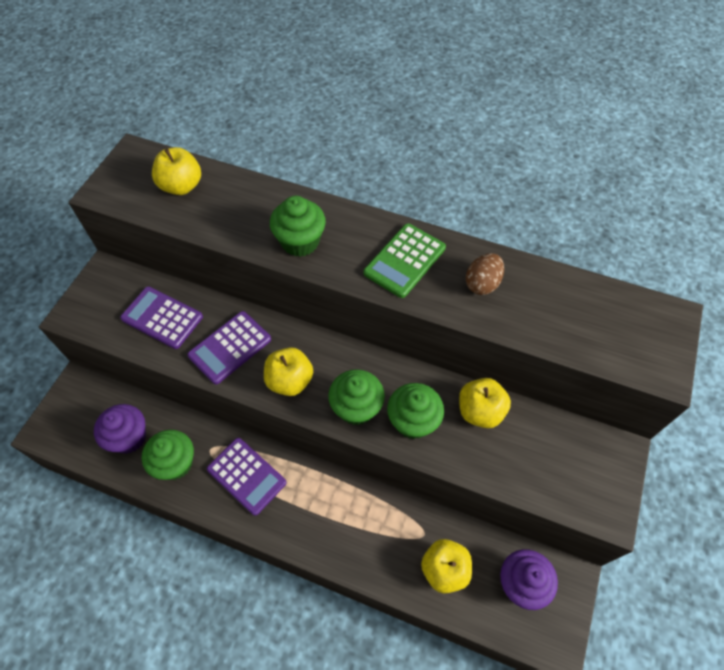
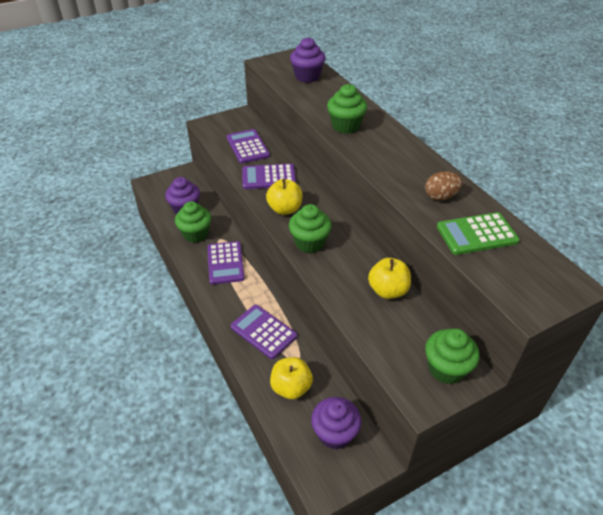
camera: 40 degrees right, 15 degrees down
(181, 186) = (307, 76): yellow apple -> purple cupcake
(363, 529) = (263, 332): none -> purple calculator
(405, 261) = (400, 162): green calculator -> green calculator (476, 234)
(413, 421) = (337, 269): green cupcake -> green cupcake (446, 369)

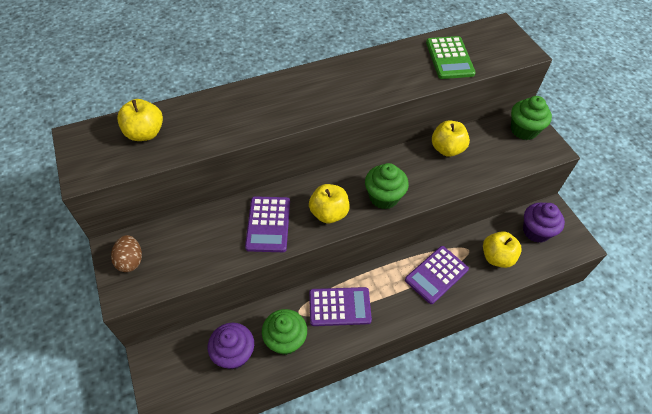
camera: 85 degrees left, 10 degrees up
(247, 147) = (198, 243): purple calculator -> none
(307, 76) = (145, 133): purple cupcake -> yellow apple
(345, 126) = (271, 113): green cupcake -> none
(440, 196) = (400, 68): brown egg -> brown egg (130, 260)

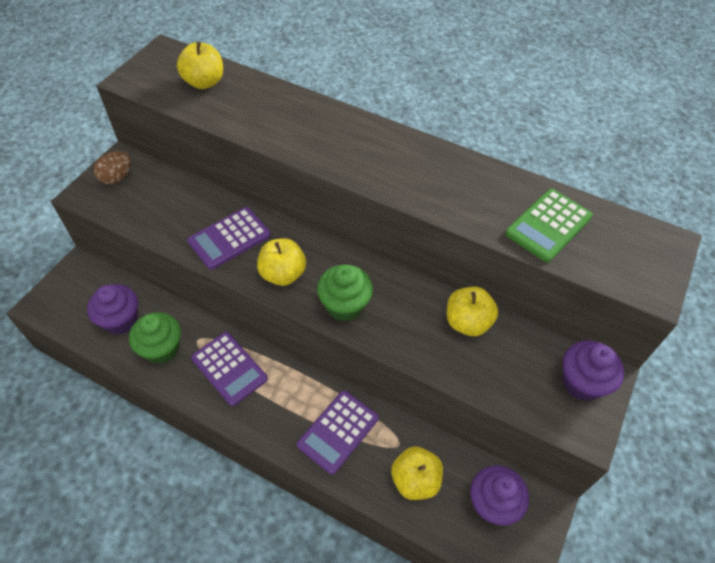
camera: 50 degrees right, 0 degrees up
(436, 275) = (338, 432): purple calculator -> purple calculator turned 60 degrees counterclockwise
(523, 130) = (582, 382): green cupcake -> purple cupcake

